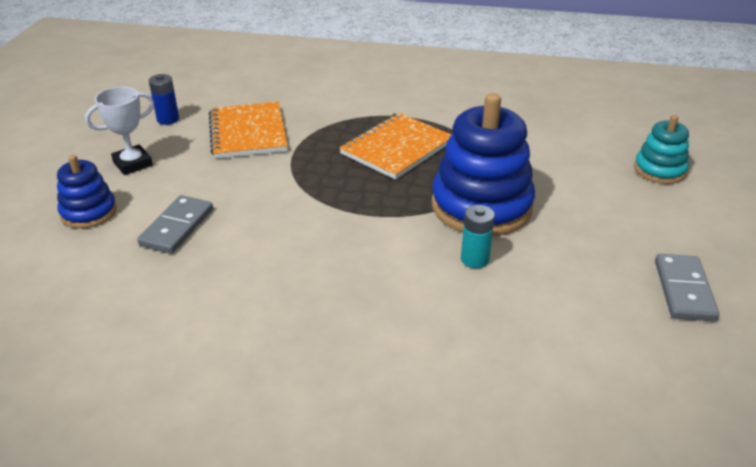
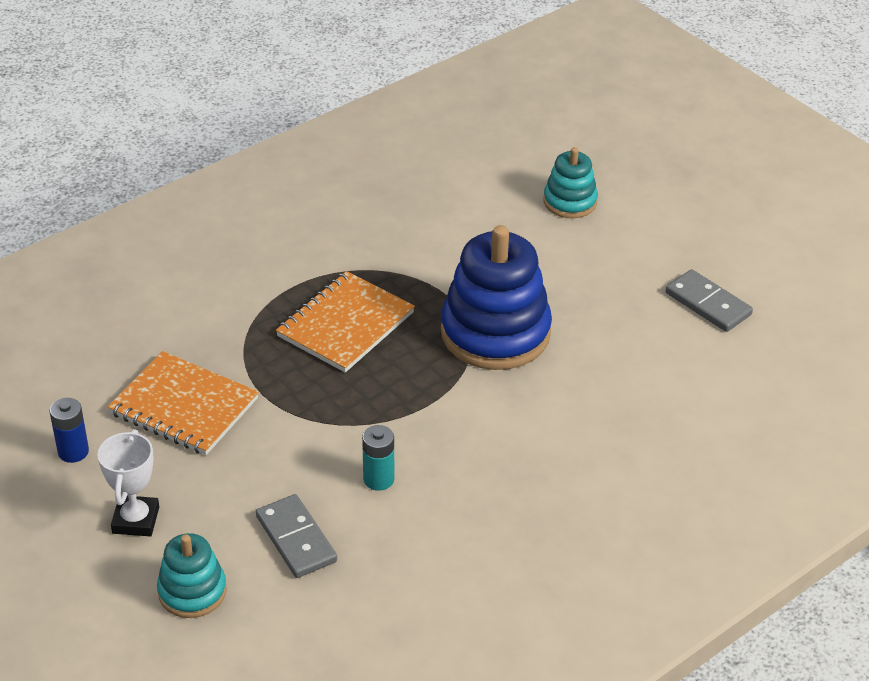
camera: 50 degrees left, 5 degrees up
(89, 212) = (192, 591): blue stacking toy -> turquoise stacking toy
(396, 148) = (345, 324): orange notebook -> orange notebook turned 45 degrees clockwise
(474, 259) = (556, 383): turquoise battery -> turquoise battery (378, 479)

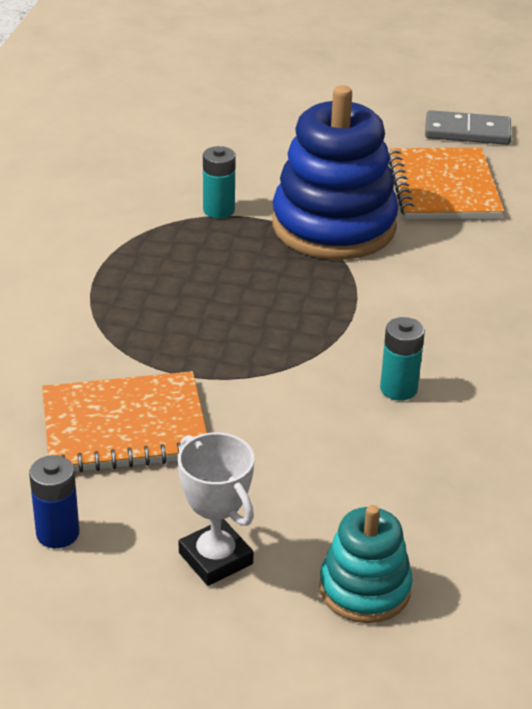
camera: 40 degrees left, 5 degrees down
(296, 539) = (397, 481): grey domino -> none
(345, 324) = (191, 280): orange notebook -> orange notebook (443, 187)
(431, 278) = (218, 210): none -> turquoise battery
(570, 202) = (258, 107): turquoise stacking toy -> none

